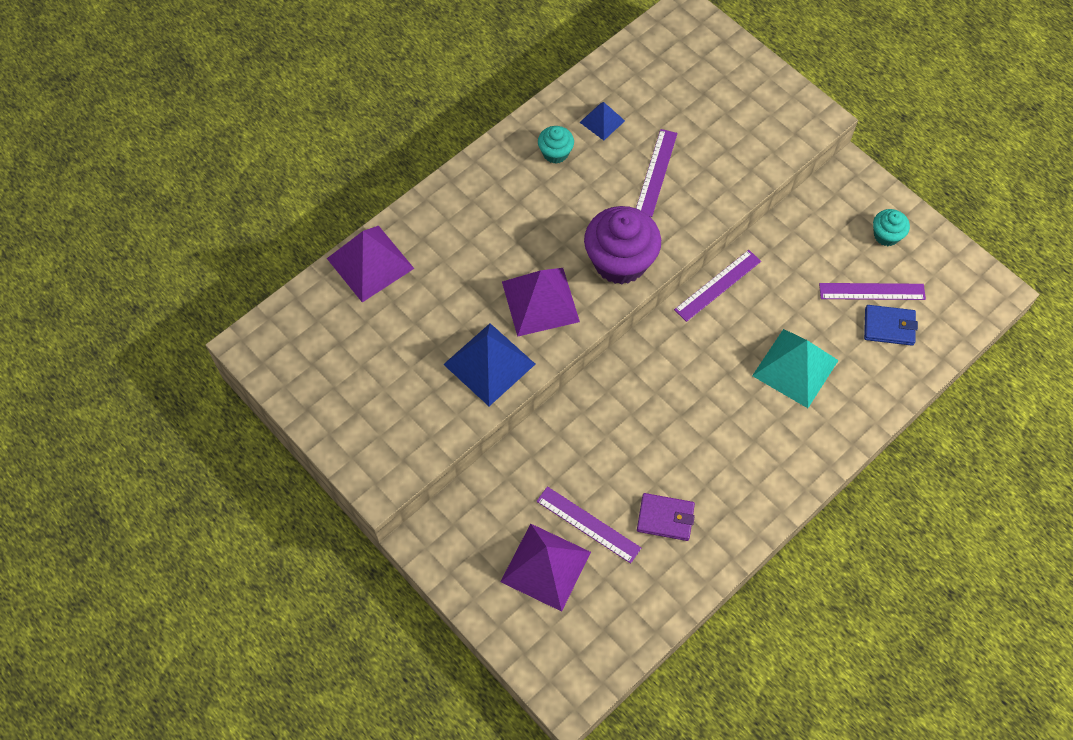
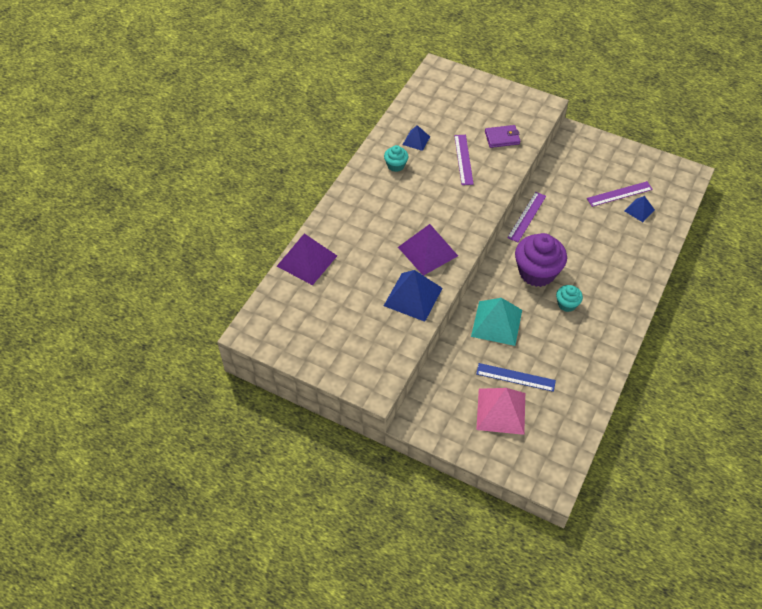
camera: 20 degrees left, 10 degrees down
(545, 566) = (501, 411): purple pyramid -> pink pyramid
(588, 524) = (515, 377): purple ruler -> blue ruler
(620, 261) = (466, 214): purple cupcake -> purple cupcake (537, 272)
(665, 518) = (561, 358): purple wallet -> purple wallet (502, 138)
(795, 368) = (596, 249): turquoise pyramid -> turquoise pyramid (496, 323)
(886, 235) = (612, 161): turquoise cupcake -> turquoise cupcake (567, 304)
(889, 326) = (639, 210): blue wallet -> blue pyramid

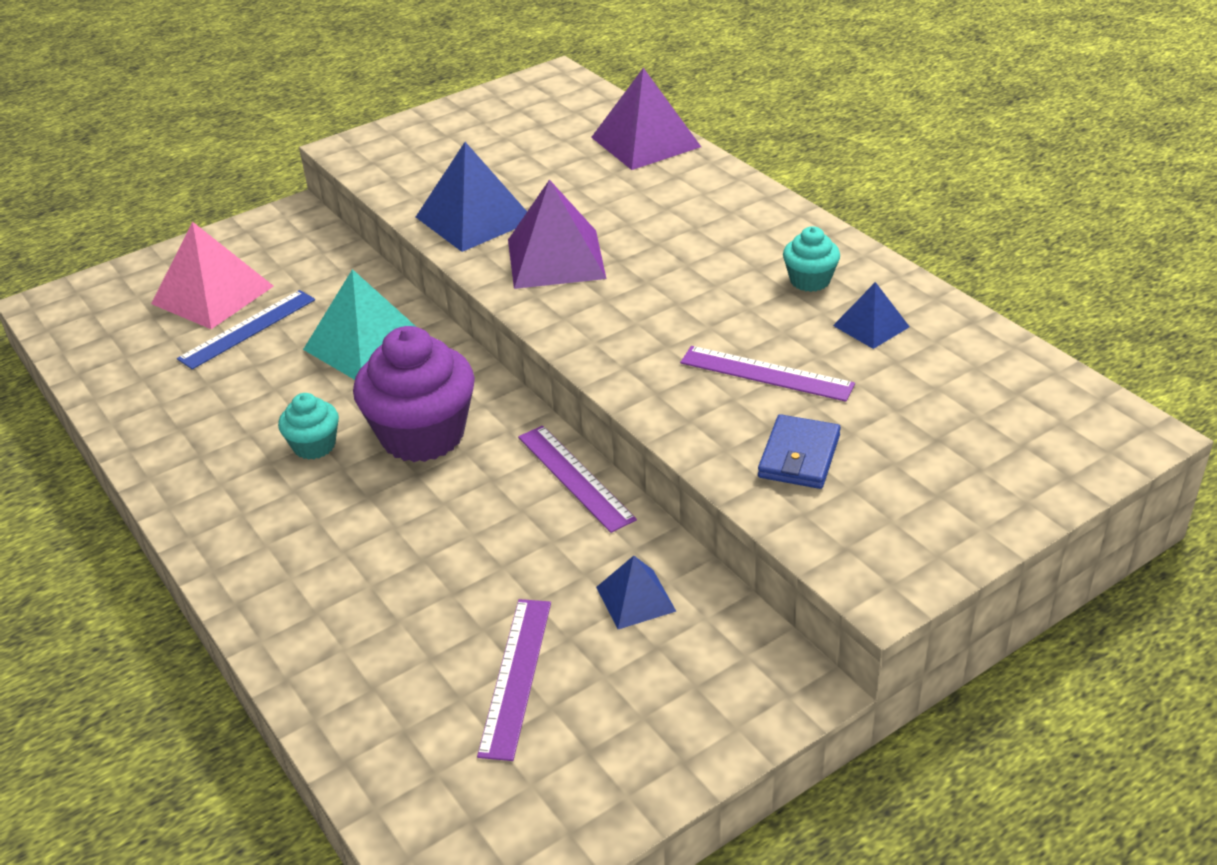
camera: 120 degrees right, 15 degrees down
(502, 138) = (799, 456): purple wallet -> blue wallet
(639, 210) = (435, 689): blue pyramid -> blue pyramid (636, 599)

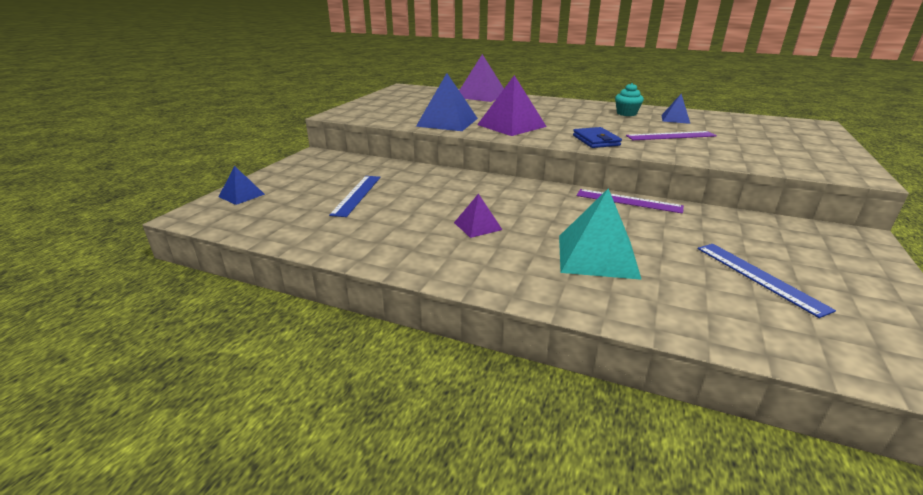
camera: 35 degrees left, 10 degrees down
(213, 294) = (312, 188): pink pyramid -> none
(314, 446) = (478, 226): turquoise cupcake -> purple pyramid
(367, 345) = (438, 185): turquoise pyramid -> turquoise pyramid (597, 256)
(422, 435) = (529, 207): purple cupcake -> none
(516, 676) = (759, 277): purple ruler -> blue ruler
(636, 599) = (741, 230): blue pyramid -> blue pyramid (241, 195)
(799, 456) = (739, 152): blue wallet -> blue wallet (596, 140)

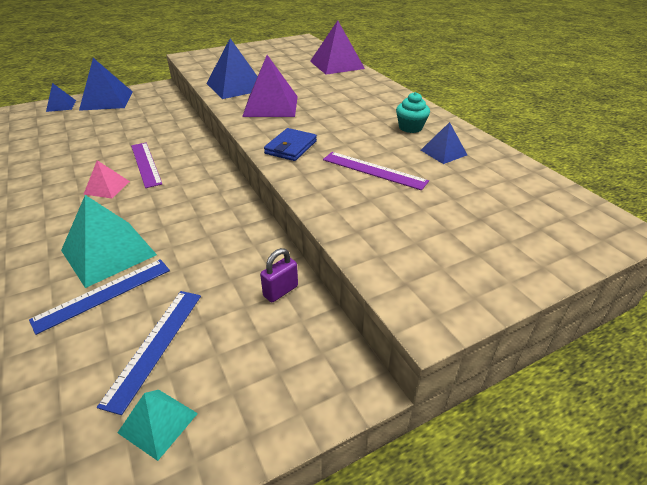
camera: 40 degrees right, 10 degrees up
(287, 177) = (106, 100): none -> blue pyramid
(357, 195) = (107, 130): blue ruler -> blue ruler (103, 294)
(478, 226) = (107, 187): purple pyramid -> pink pyramid
(628, 201) = (247, 221): purple ruler -> purple ruler (145, 164)
(737, 221) = (280, 291): none -> purple padlock
(854, 301) = (158, 422): none -> turquoise pyramid

